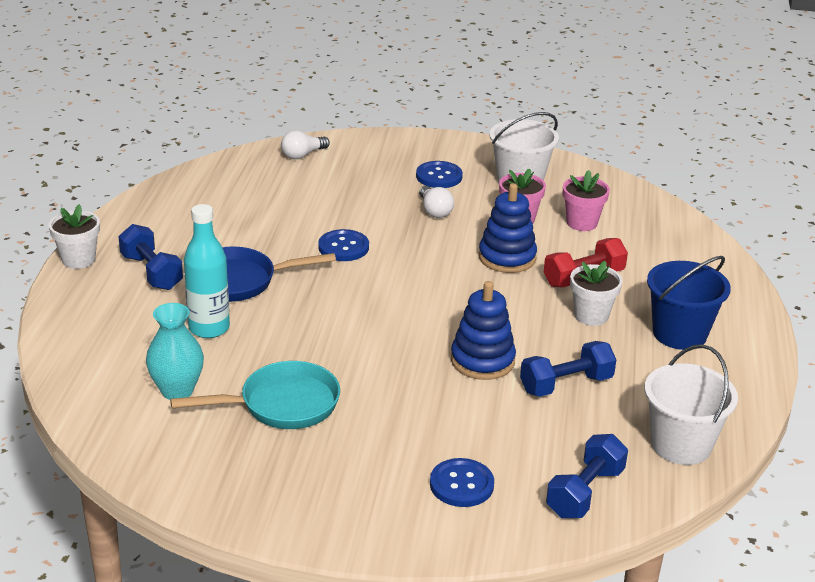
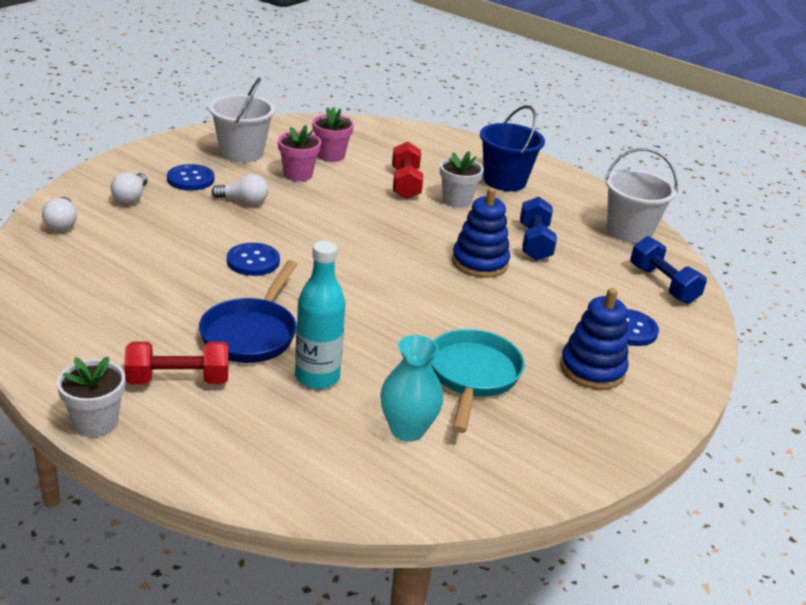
camera: 65 degrees left, 0 degrees up
(151, 272) = (178, 380): blue dumbbell -> red dumbbell
(375, 164) = (131, 197): none -> white light bulb
(507, 257) = (348, 200): blue stacking toy -> blue stacking toy (592, 369)

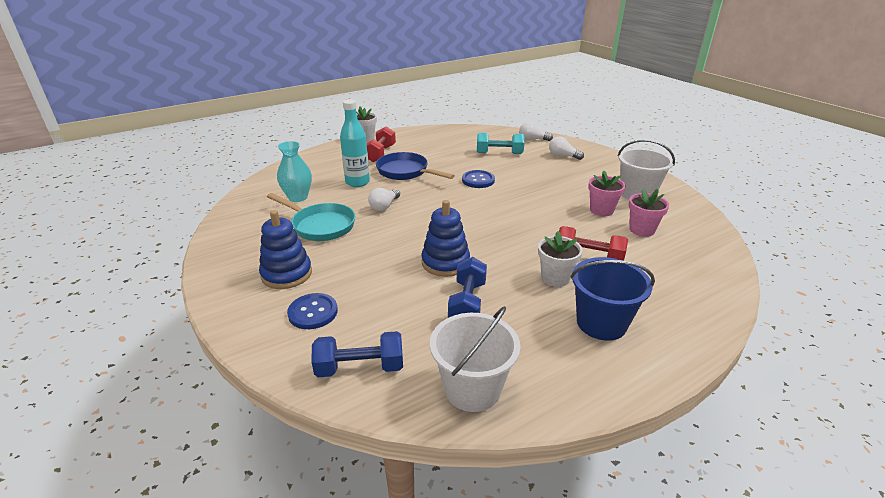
camera: 115 degrees right, 0 degrees up
(136, 251) = (499, 153): none -> turquoise dumbbell
(190, 179) = (589, 173): blue button -> none
(243, 201) = (556, 186): white light bulb -> white light bulb (384, 206)
(534, 243) = (467, 303): blue dumbbell -> blue dumbbell turned 75 degrees clockwise

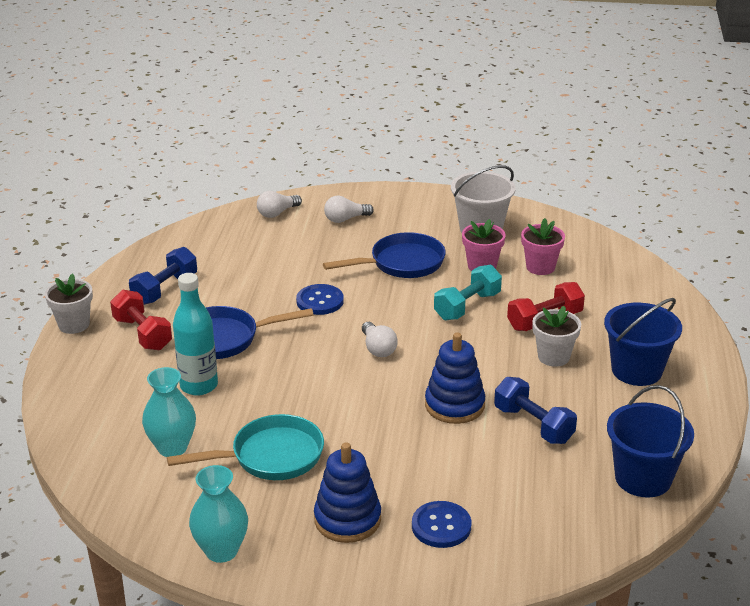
camera: 50 degrees left, 0 degrees up
(222, 247) = (221, 551): none -> turquoise vase
(360, 368) = (556, 528): blue dumbbell -> blue dumbbell (165, 289)
(384, 206) = (288, 392): white light bulb -> white light bulb (378, 348)
(472, 389) = (643, 478): white bucket -> blue bucket
(499, 153) = (277, 253): turquoise dumbbell -> turquoise dumbbell (467, 306)
(554, 186) = (402, 263): none -> blue pan

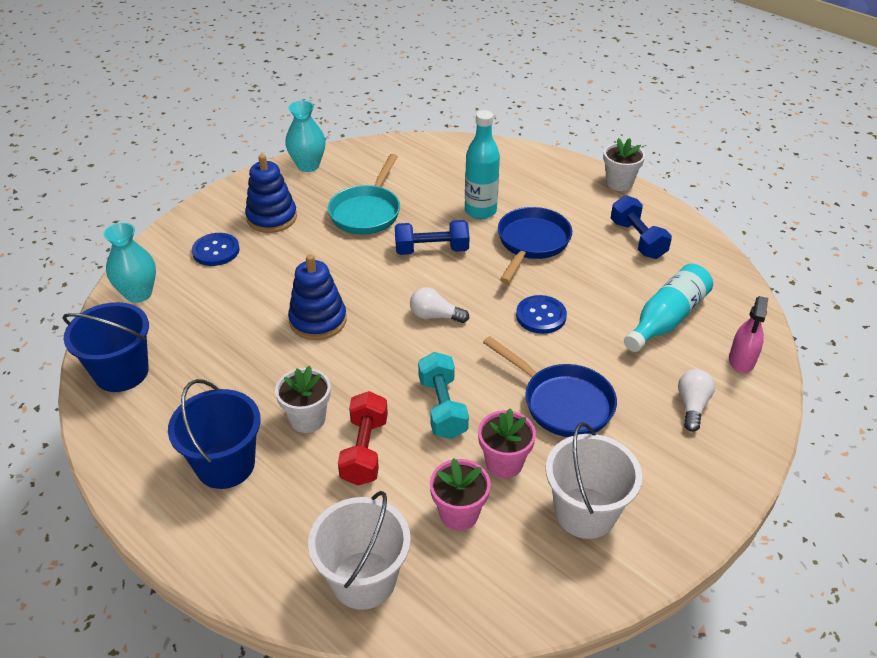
camera: 125 degrees right, 10 degrees up
(142, 334) = (576, 208): red dumbbell -> none
(172, 447) = (422, 179): turquoise vase -> turquoise vase (138, 294)
(262, 250) = (666, 319): none -> turquoise bottle
(277, 213) = (742, 360): white light bulb -> pink spray bottle
(402, 263) = (562, 402): blue pan -> blue pan turned 60 degrees counterclockwise
(533, 425) = (245, 350): blue dumbbell -> blue dumbbell (431, 250)
(627, 279) = (364, 580): none -> white bucket

